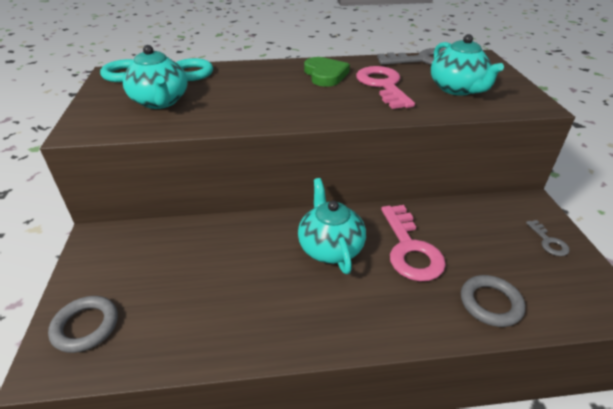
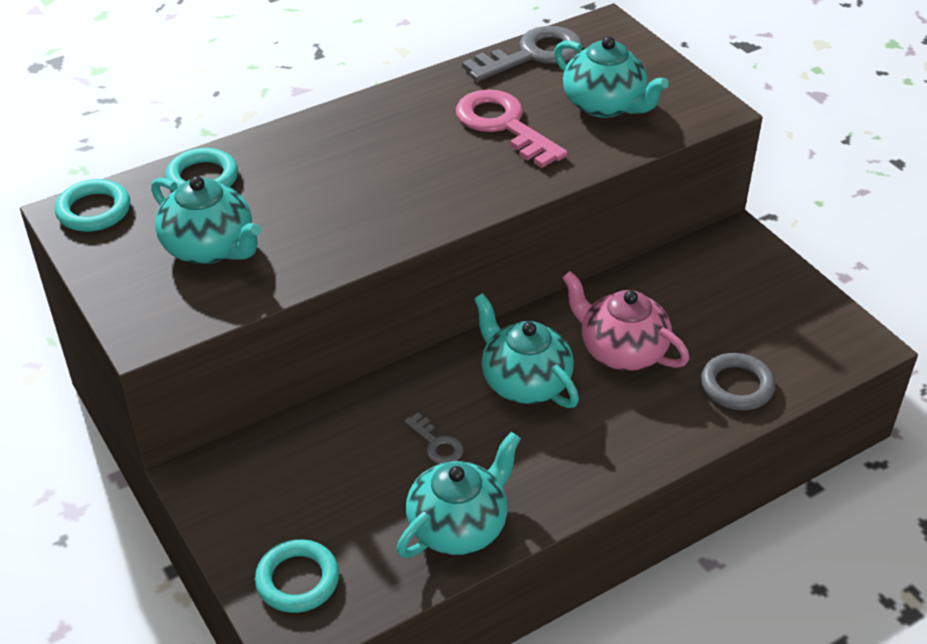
camera: 25 degrees left, 5 degrees up
(85, 326) = (297, 580): grey ring -> turquoise ring
(217, 331) = (459, 525): none -> turquoise teapot
(325, 75) = (409, 125): green heart -> none
(410, 249) = (621, 350): pink key -> pink teapot
(548, 241) = (773, 286): grey key -> grey key (437, 444)

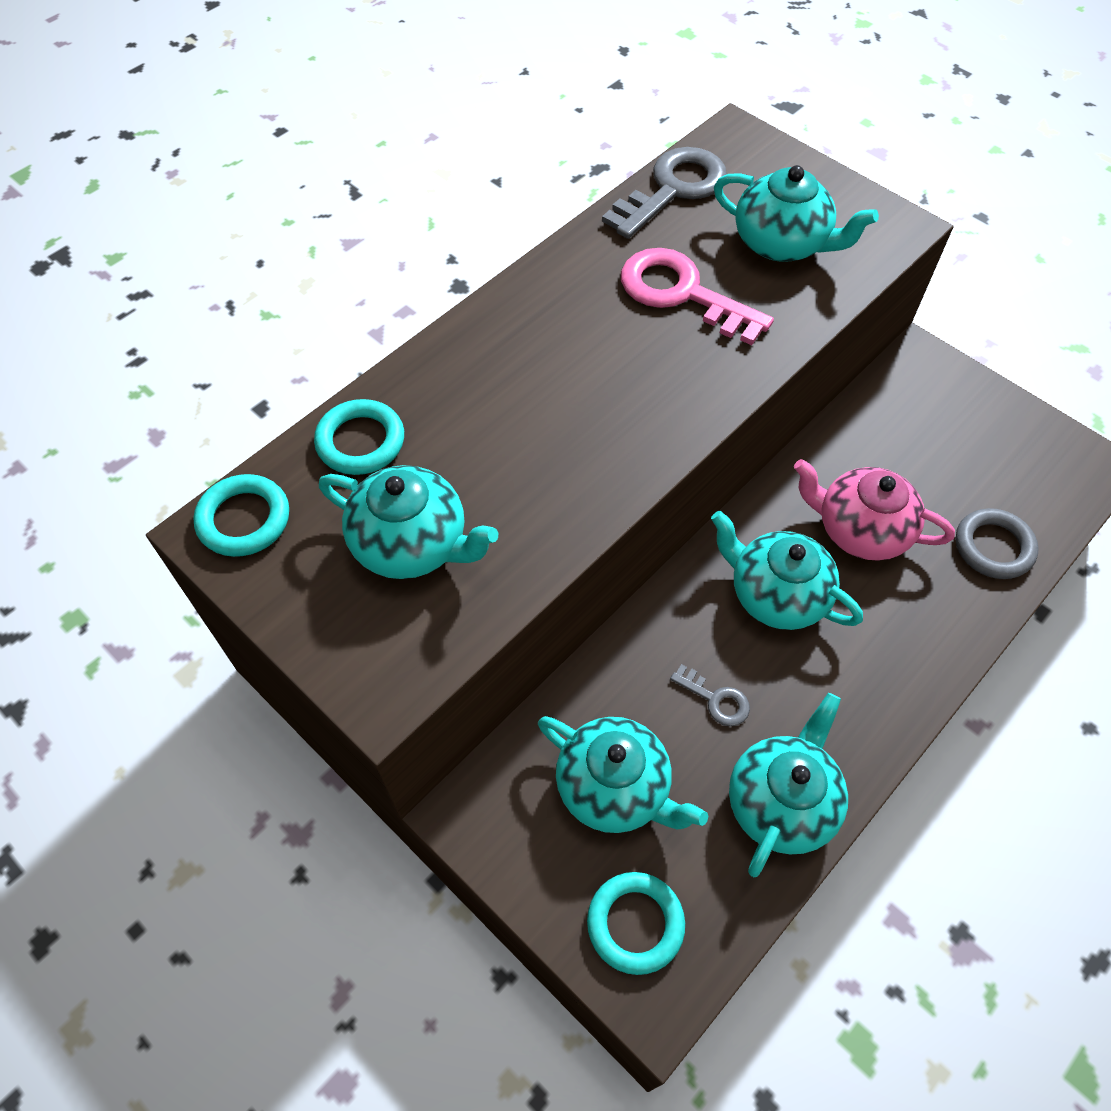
camera: 15 degrees left, 15 degrees up
(324, 486) = (615, 788): none -> turquoise teapot

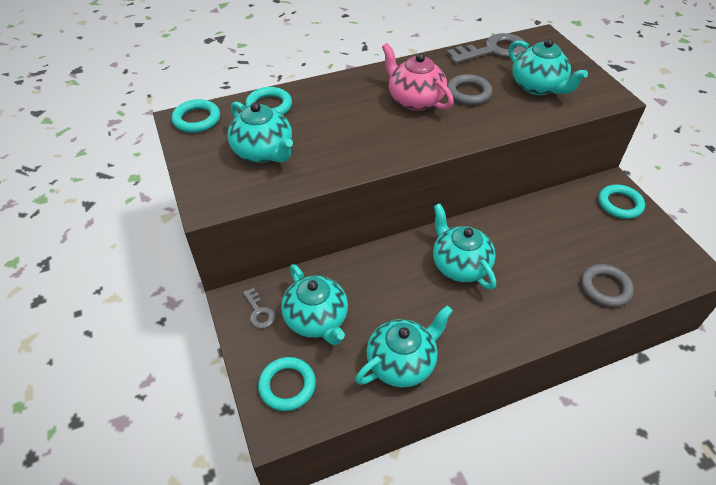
camera: 25 degrees right, 10 degrees down
(682, 293) = (468, 93): pink key -> grey ring
(716, 699) = (395, 301): grey key -> grey key (259, 312)
(860, 530) = (527, 252): pink teapot -> pink teapot (414, 100)
(946, 391) = (620, 204): none -> turquoise ring

